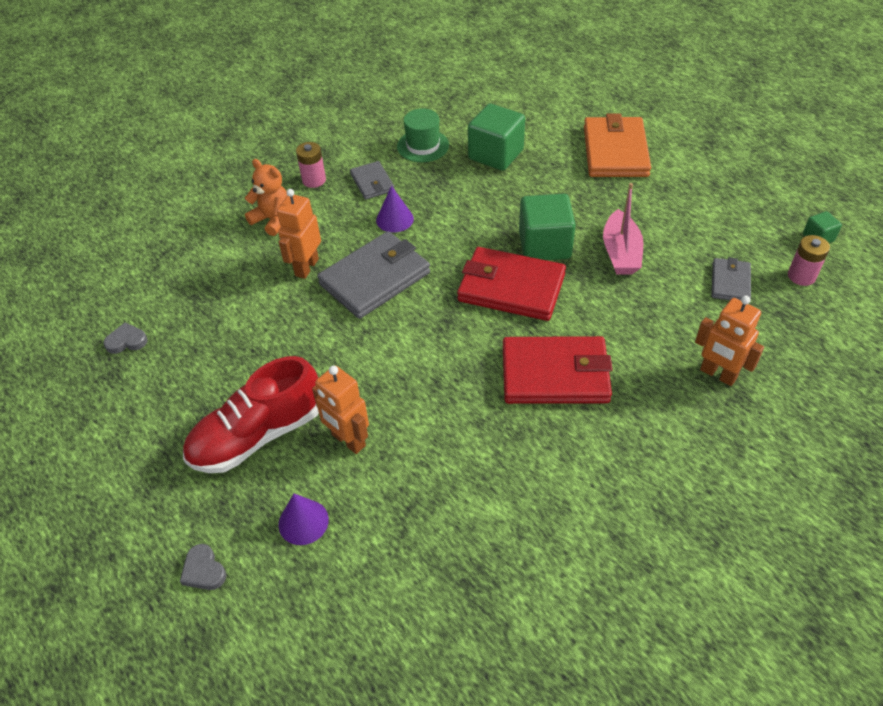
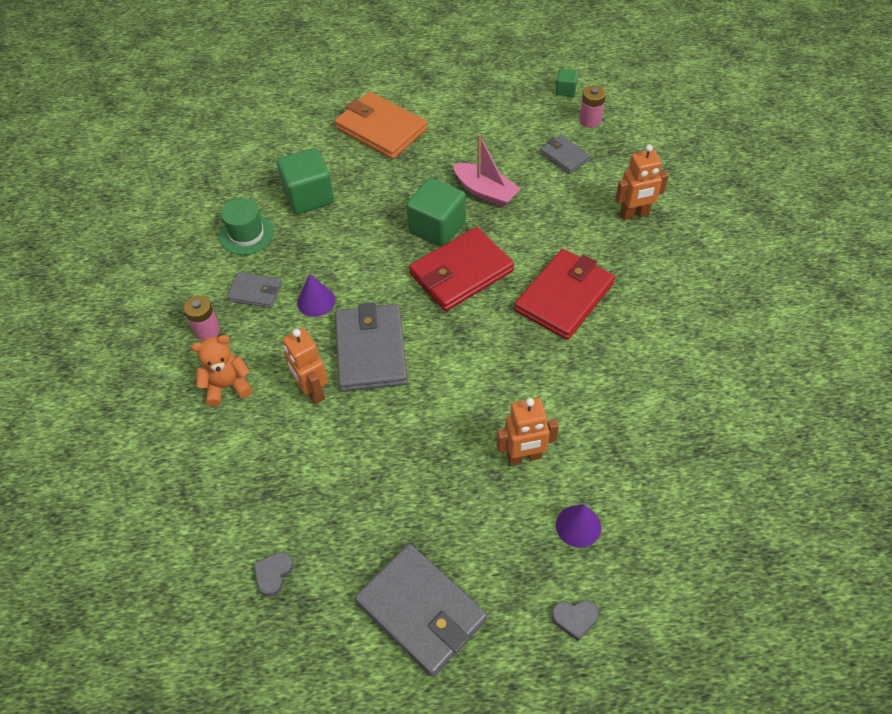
camera: 55 degrees left, 5 degrees up
(147, 451) = (421, 611): none -> grey wallet
(257, 435) = (470, 517): red shoe -> none

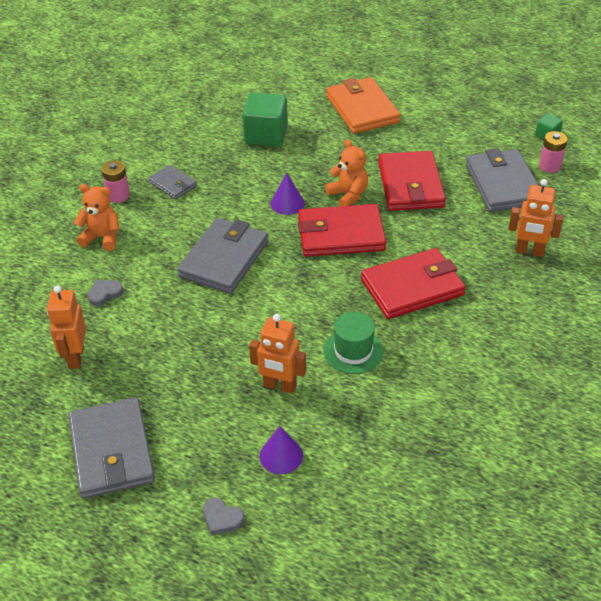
camera: 30 degrees right, 10 degrees down
(246, 234) = (199, 143): green hat -> green hat (353, 351)
(273, 574) = (31, 373): grey heart -> grey heart (105, 294)
(312, 391) = (158, 267): orange robot -> orange robot (75, 357)
(316, 301) = (211, 208): purple cone -> purple cone (287, 203)
(437, 228) = (348, 195): green cube -> orange teddy bear
(485, 192) = (410, 185): pink boat -> red wallet
(564, 156) = (502, 184): grey wallet -> grey wallet, size x1.88

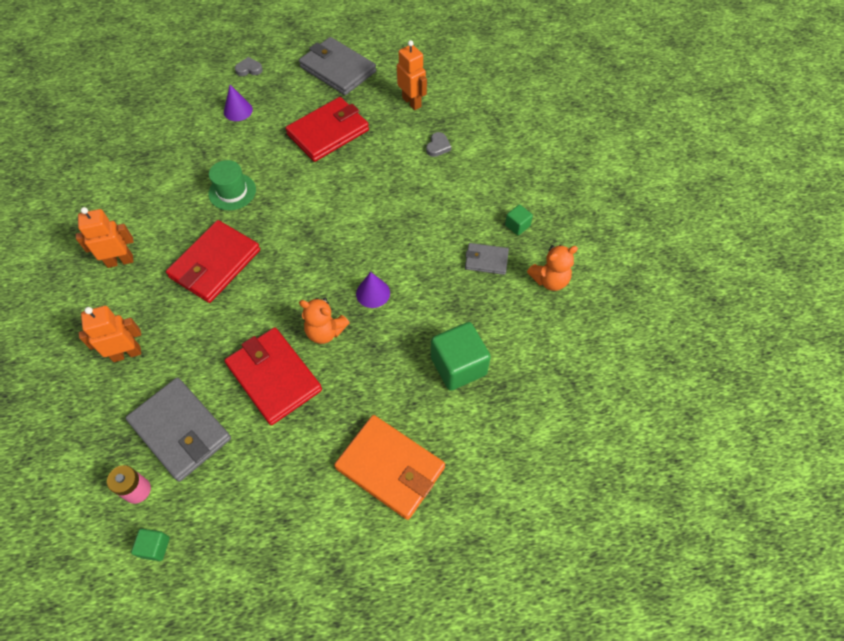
camera: 145 degrees right, 15 degrees up
(102, 237) = (487, 184): orange teddy bear -> orange teddy bear (550, 280)
(118, 195) = (517, 225): pink battery -> green cube
(224, 259) = (380, 214): grey wallet -> none
(279, 386) = (267, 146): orange robot -> orange robot (120, 261)
(340, 234) = (304, 284): red wallet -> red wallet (328, 132)

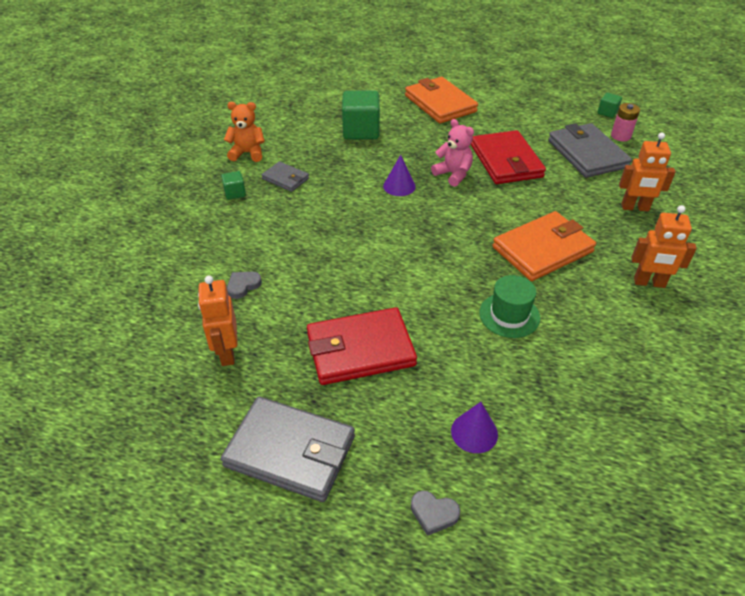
camera: 155 degrees left, 15 degrees down
(215, 264) = (542, 249): red wallet -> orange wallet
(325, 331) = (453, 174): orange teddy bear -> pink teddy bear
(337, 69) = (290, 451): grey wallet -> grey wallet turned 45 degrees counterclockwise

